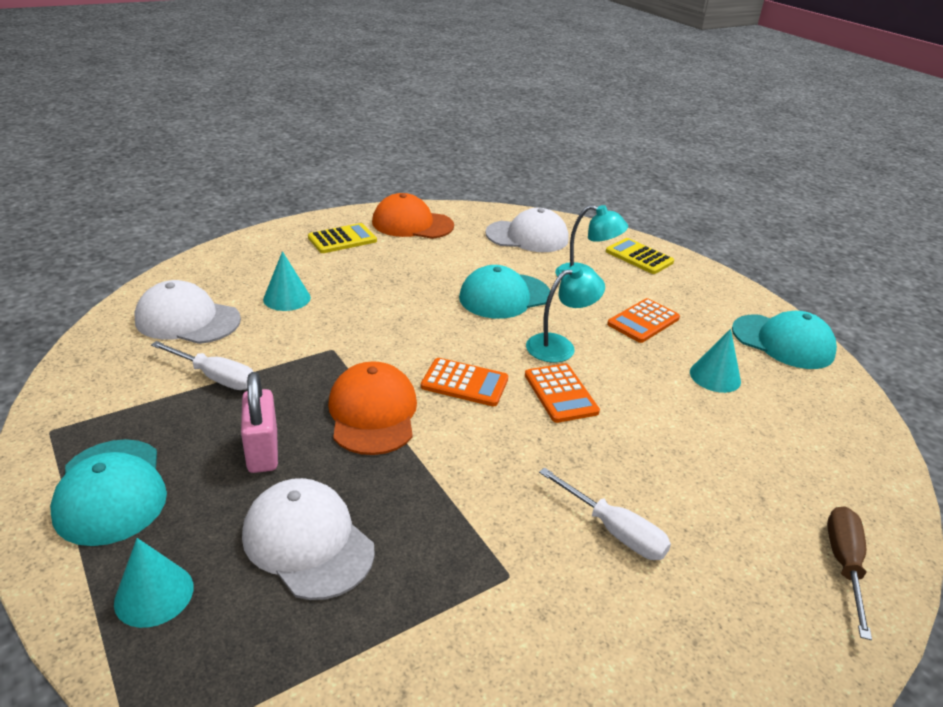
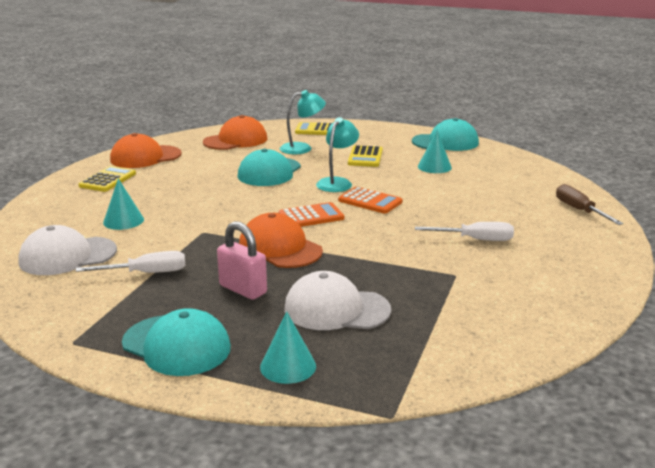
camera: 35 degrees left, 10 degrees down
(527, 236) = (235, 140): white cap -> orange cap
(643, 321) = (365, 157): orange calculator -> yellow calculator

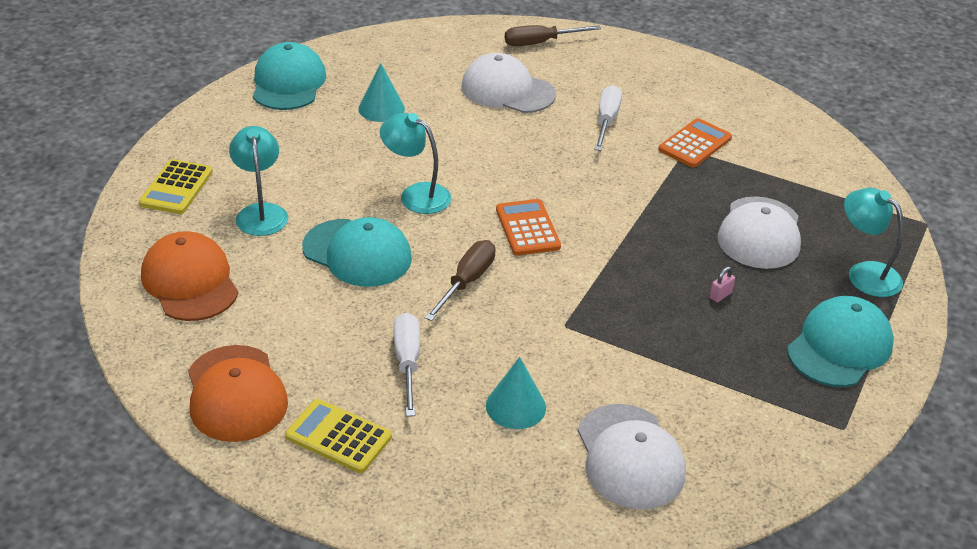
camera: 85 degrees left, 15 degrees up
(146, 273) = (681, 375): white screwdriver -> white screwdriver (407, 362)
(243, 289) = (720, 295): pink padlock -> pink padlock, size x0.43
(246, 201) = (466, 282): none -> brown screwdriver
(280, 248) = (618, 261): orange cap -> none
(288, 366) = (865, 273): turquoise cone -> turquoise lamp
(365, 157) = (324, 158): yellow calculator -> none
(370, 201) = (487, 176): orange calculator -> orange calculator (695, 144)
(492, 202) = (507, 90): none -> white cap

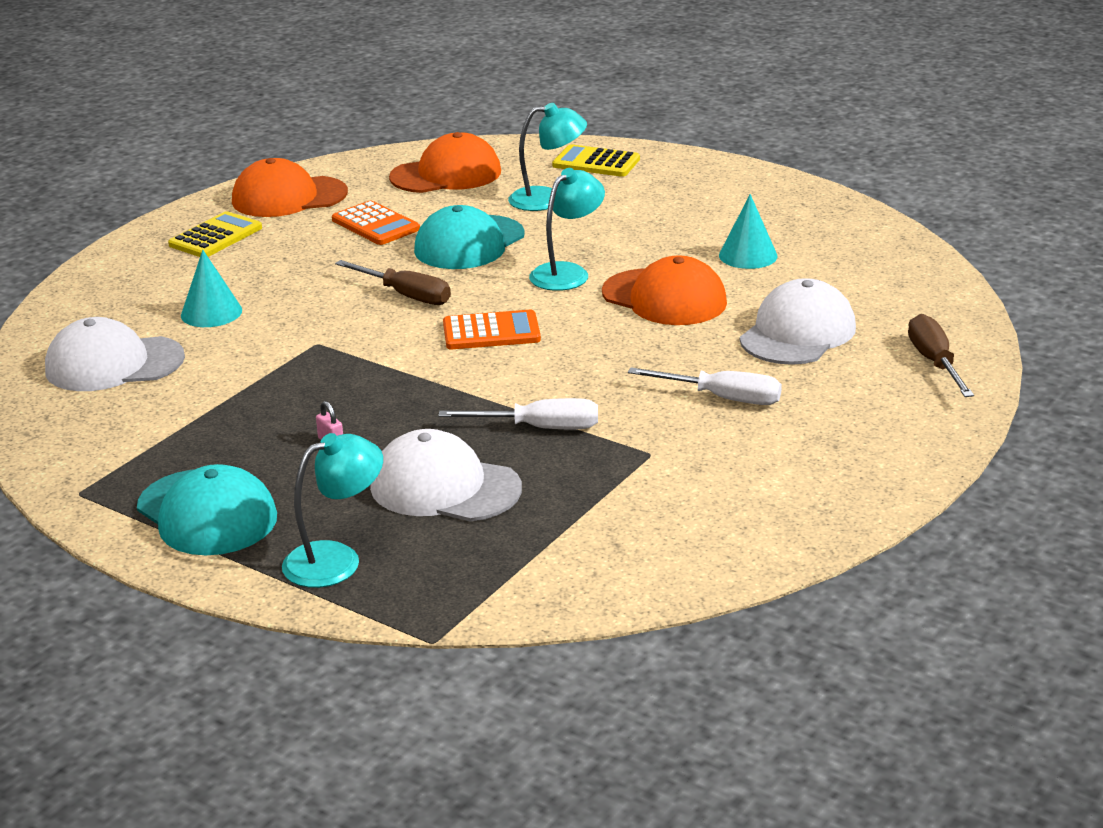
camera: 100 degrees right, 10 degrees down
(288, 83) = (801, 206): turquoise cap -> none
(407, 362) = (295, 265): white screwdriver -> white screwdriver (539, 428)
(458, 146) = (664, 298): none -> orange cap
(695, 144) = (663, 461): orange calculator -> orange calculator (375, 224)

